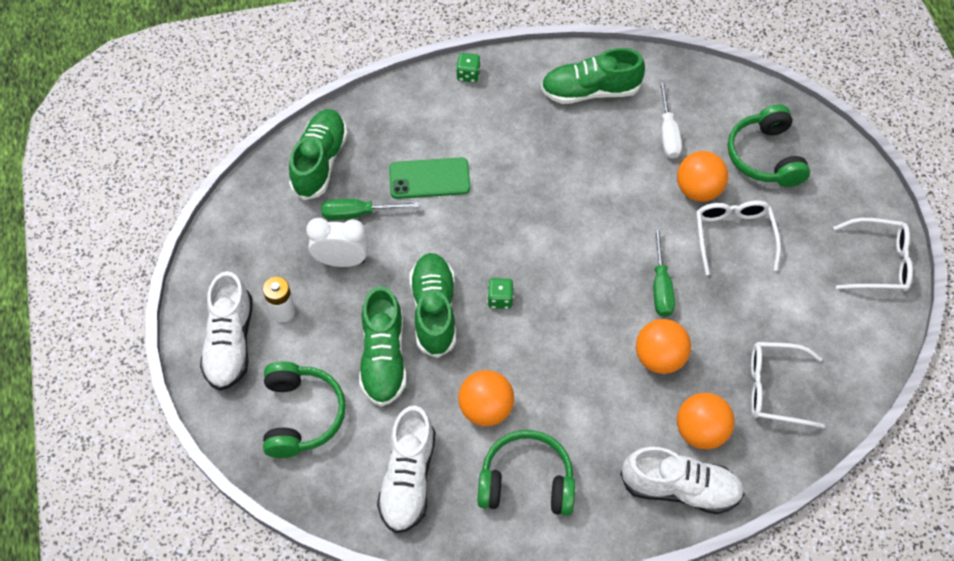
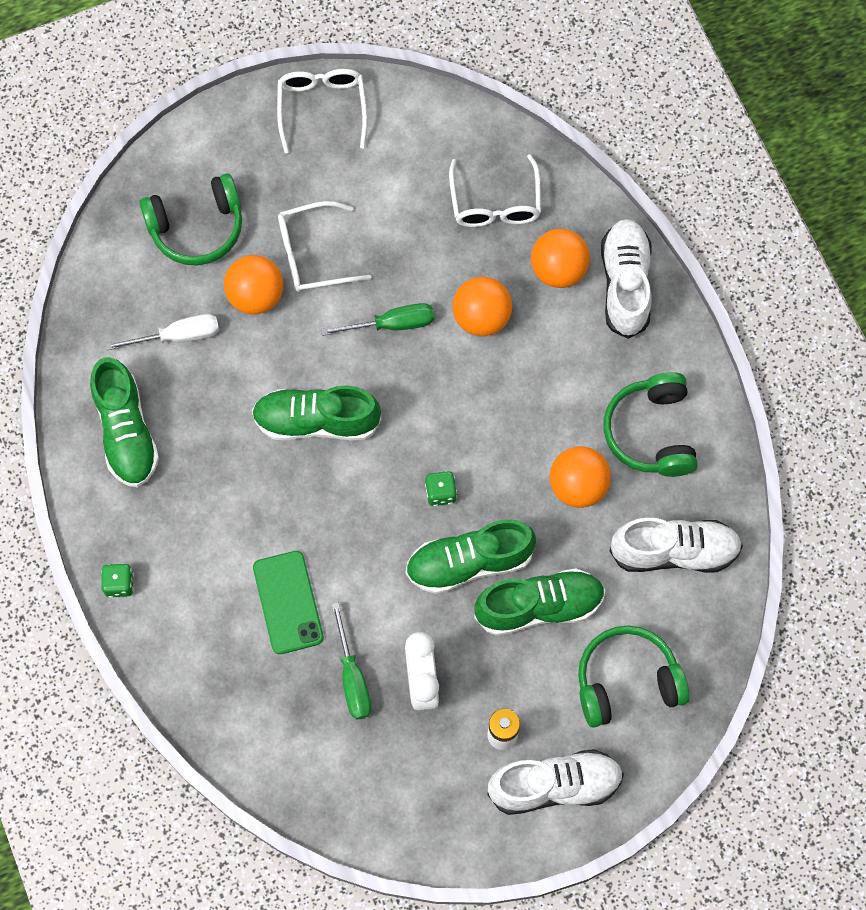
camera: 100 degrees left, 10 degrees up
(320, 162) = (284, 742): green shoe -> green shoe (316, 421)

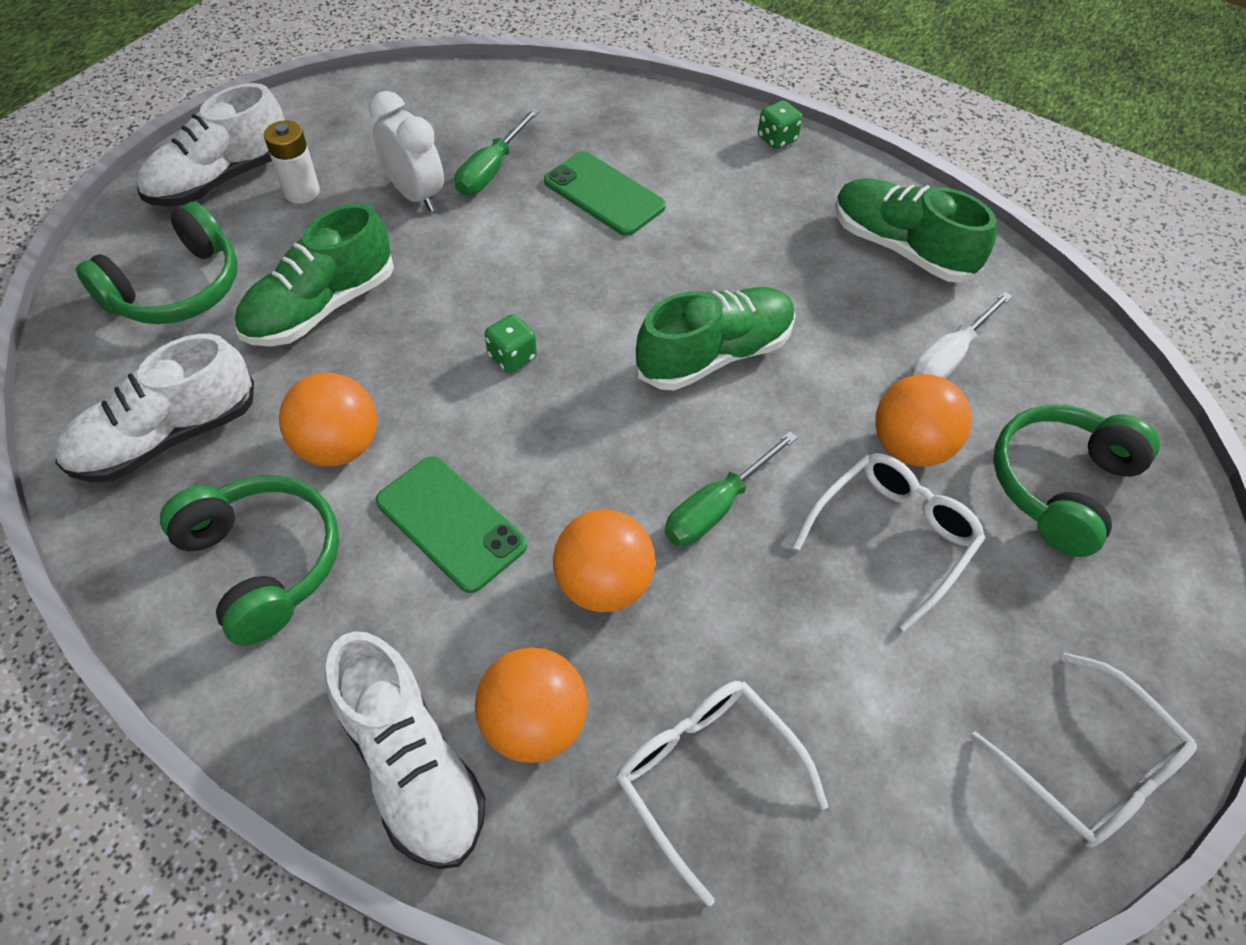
camera: 145 degrees right, 15 degrees down
(352, 677) = (491, 170): green screwdriver -> green screwdriver turned 105 degrees counterclockwise
(469, 563) = (431, 309): green shoe -> none
(540, 398) = (451, 523): none -> green phone

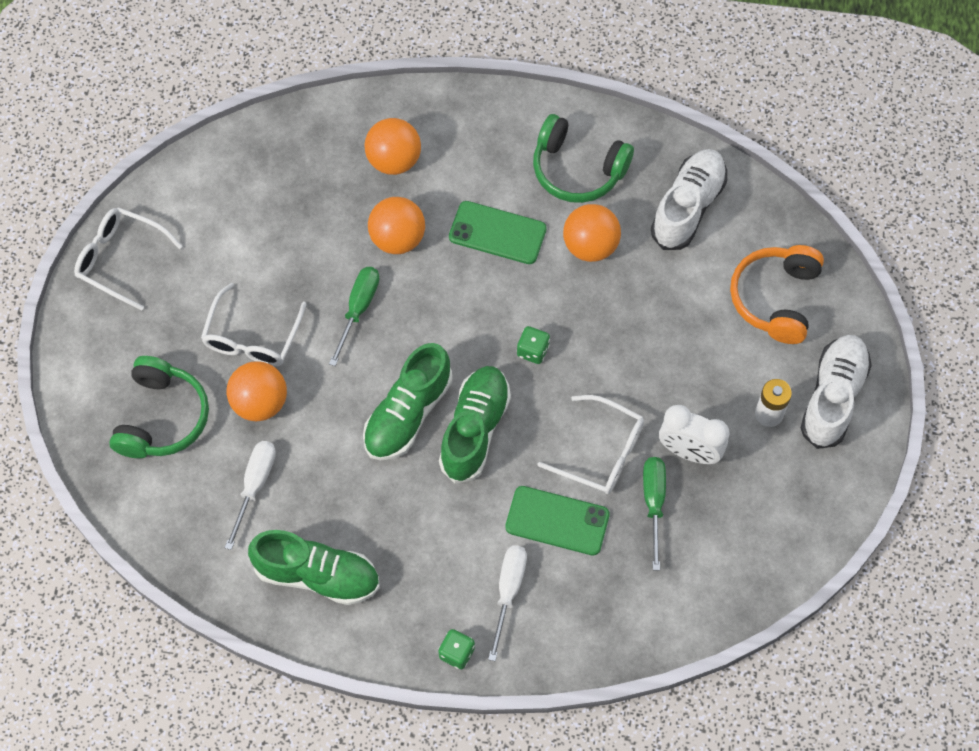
camera: 155 degrees right, 10 degrees up
(177, 288) = (775, 298): green headphones -> orange headphones
(321, 307) = (676, 329): green shoe -> green shoe (475, 430)
(411, 765) = (439, 120): white shoe -> none
(695, 161) = (508, 592): none -> white screwdriver
(706, 776) = (302, 174): white glasses -> white glasses (601, 452)

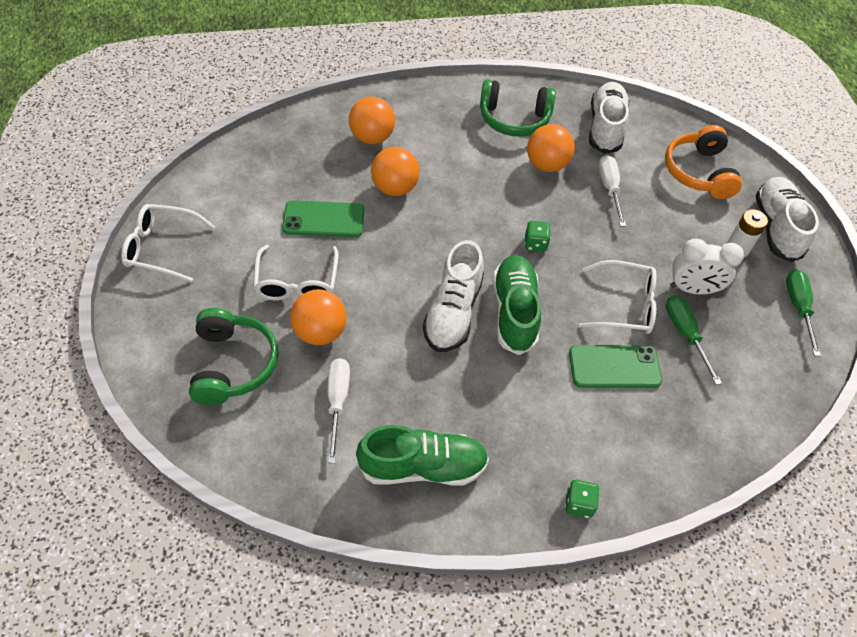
camera: 20 degrees left, 10 degrees down
(358, 309) = (381, 243): green screwdriver -> green screwdriver (798, 308)
(408, 414) = (453, 312): green shoe -> white shoe
(497, 233) = (472, 169): green phone -> green phone (323, 219)
(508, 592) = (600, 437): white screwdriver -> white screwdriver (609, 189)

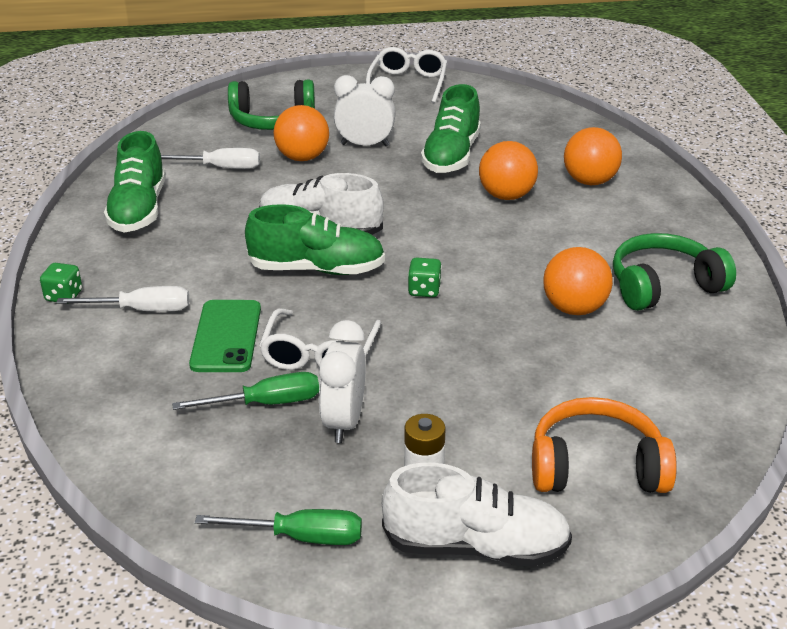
camera: 95 degrees right, 20 degrees down
(297, 282) = (365, 145): white glasses -> white clock
(323, 219) = (451, 156): green phone -> green shoe
(514, 119) = (663, 286): green headphones -> green headphones turned 60 degrees clockwise
(605, 127) = (675, 372): white shoe -> none
(609, 189) = (536, 362): white screwdriver -> white screwdriver (141, 310)

